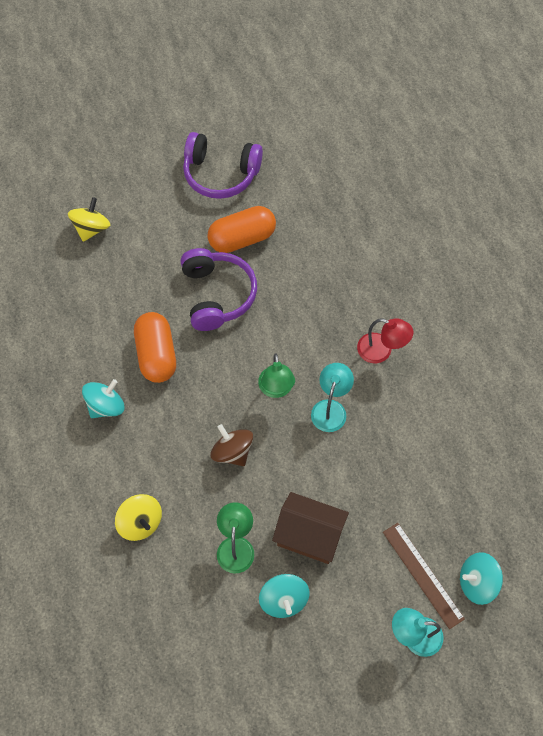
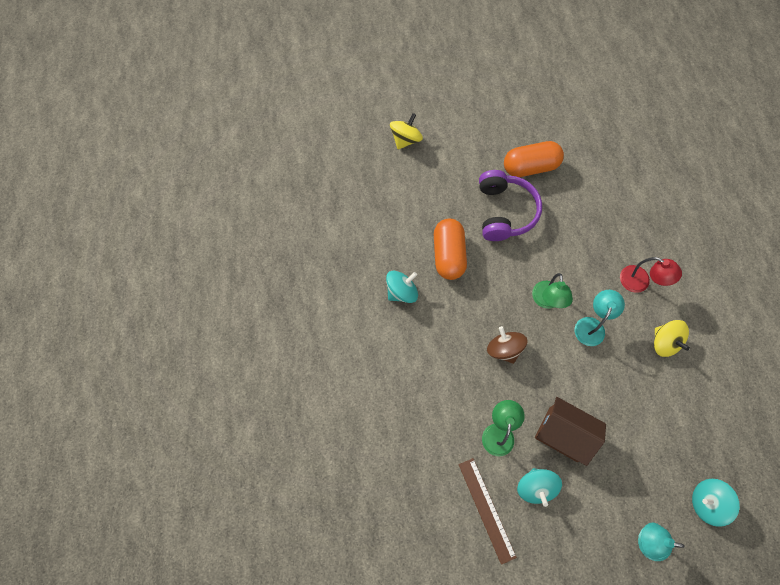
camera: 10 degrees right, 5 degrees up
(140, 522) = (420, 397): yellow spinning top -> yellow spinning top (664, 342)
(220, 174) = (517, 109): purple headphones -> none
(423, 574) = (659, 486): brown ruler -> brown ruler (486, 509)

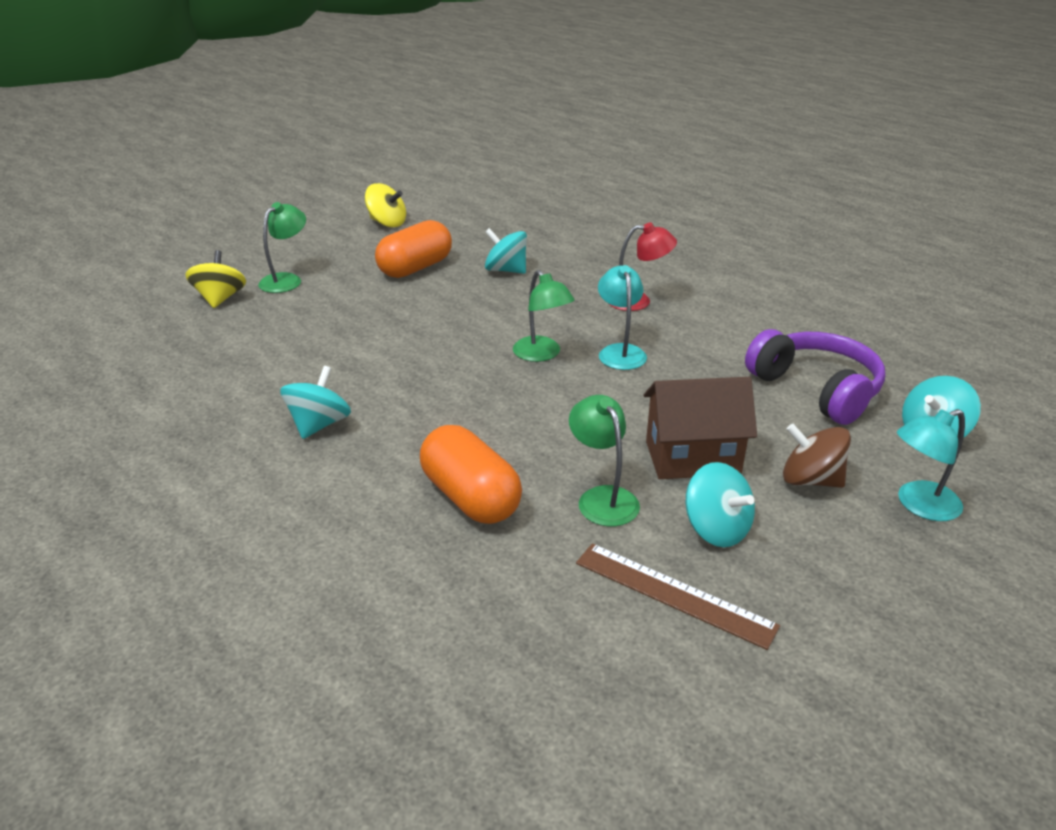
camera: 35 degrees left, 35 degrees down
(448, 255) = (366, 366): orange capsule -> orange capsule (471, 497)
(450, 138) = (286, 280): none -> green lamp
(504, 212) = (414, 308): purple headphones -> purple headphones (816, 389)
(504, 349) = (527, 416): brown spinning top -> brown spinning top (810, 480)
(583, 201) = (506, 270): none -> turquoise spinning top
(664, 342) = (718, 332): yellow spinning top -> yellow spinning top (387, 223)

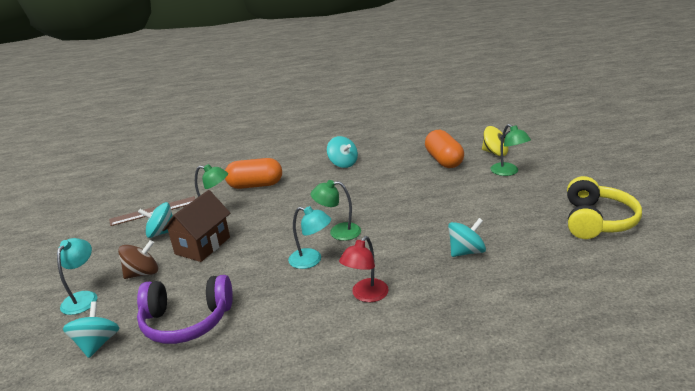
camera: 125 degrees right, 5 degrees down
(387, 223) = (596, 221): yellow spinning top -> yellow headphones
(415, 268) = (496, 216): orange capsule -> orange capsule (443, 160)

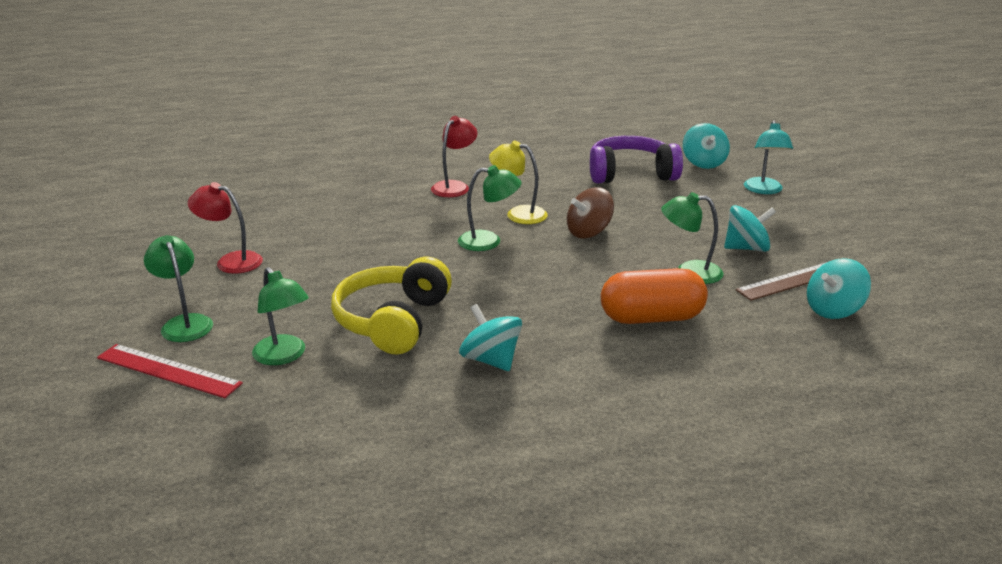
camera: 175 degrees right, 0 degrees up
(142, 273) = (720, 207): brown spinning top -> brown spinning top (589, 232)
(202, 245) = (670, 232): brown house -> none
(311, 260) = (518, 214): turquoise lamp -> yellow lamp
(443, 160) = (284, 356): orange capsule -> green lamp
(466, 252) = (332, 217): turquoise spinning top -> turquoise spinning top (833, 310)
(495, 153) = (168, 370): yellow spinning top -> red ruler
(515, 209) = (231, 261): none -> red lamp
(596, 221) = (142, 243): yellow headphones -> yellow headphones (393, 321)

